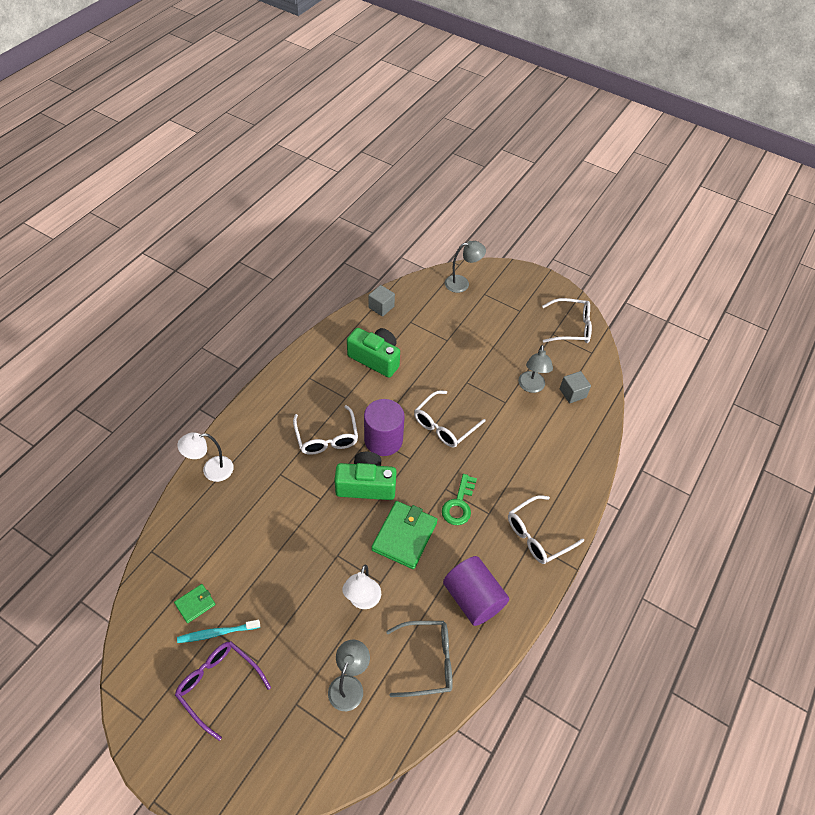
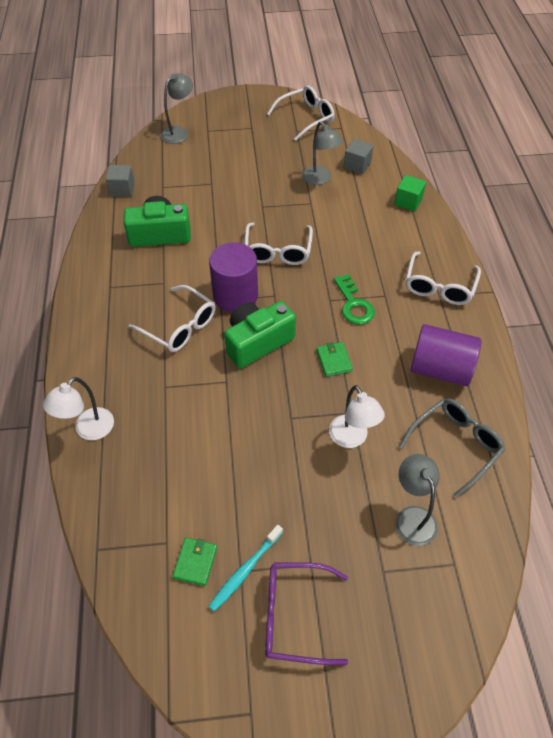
camera: 35 degrees left, 0 degrees up
(404, 536) = (334, 360): green wallet -> green wallet, size x0.52
(583, 450) = (408, 202): none -> green cube

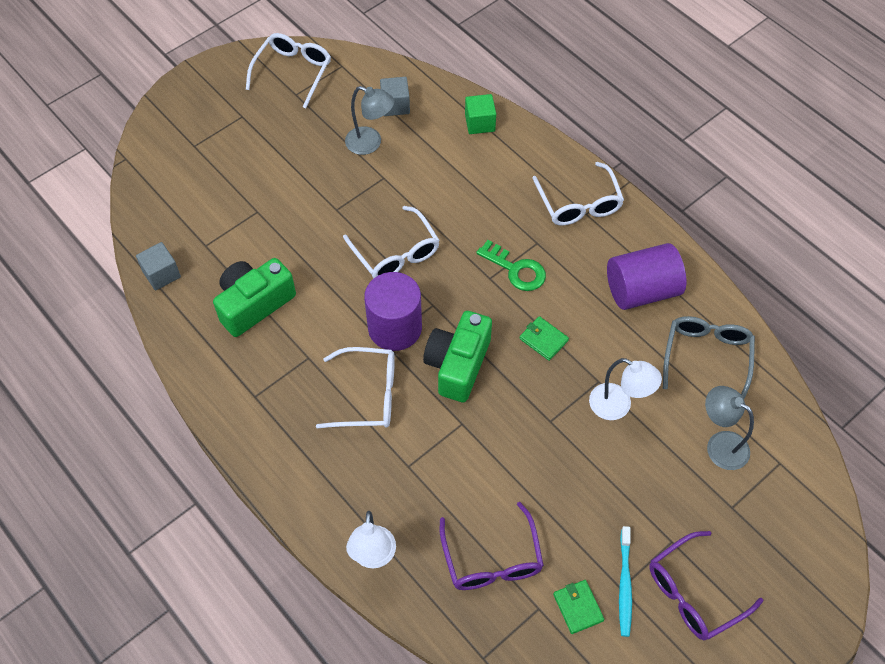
camera: 35 degrees left, 5 degrees up
(165, 485) = (492, 559): none -> purple glasses
(179, 132) = (162, 165): grey lamp -> none

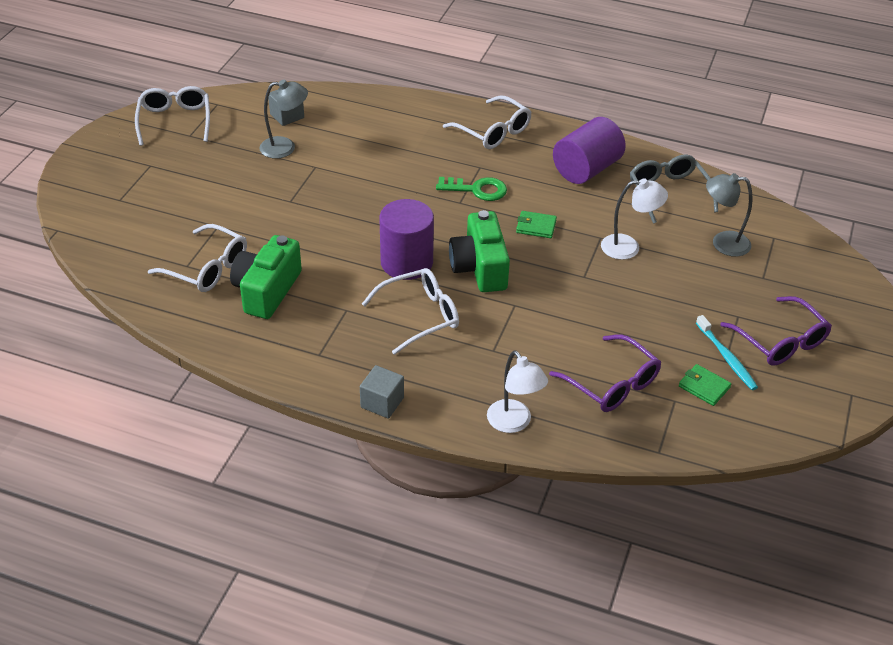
camera: 30 degrees left, 15 degrees down
(161, 274) = (160, 300): grey cube -> grey cube (382, 402)
(396, 253) = (367, 213): white glasses -> white glasses (207, 268)
(480, 123) = (369, 106): green cube -> none
(694, 593) = (780, 341): purple glasses -> purple glasses turned 60 degrees counterclockwise

